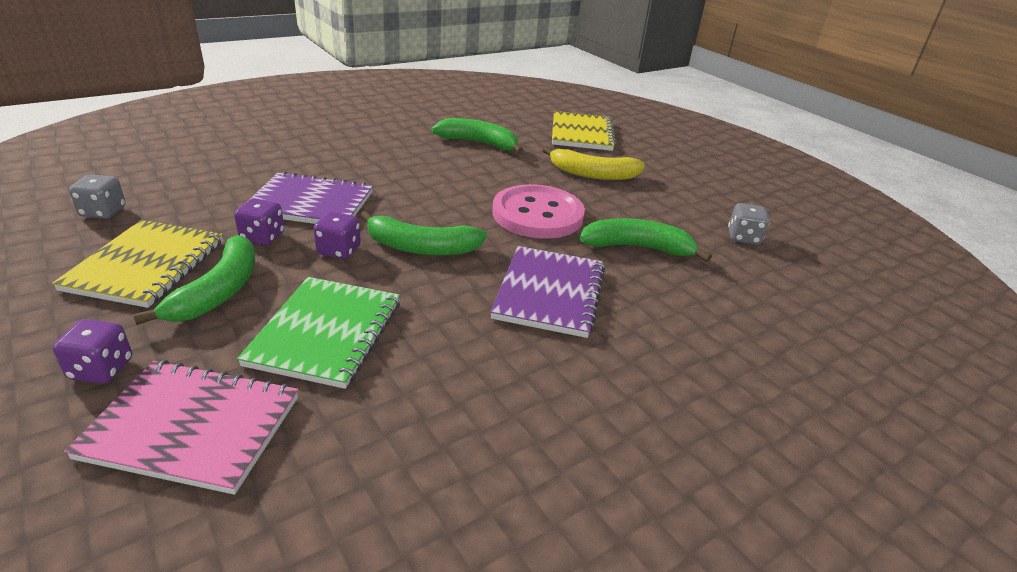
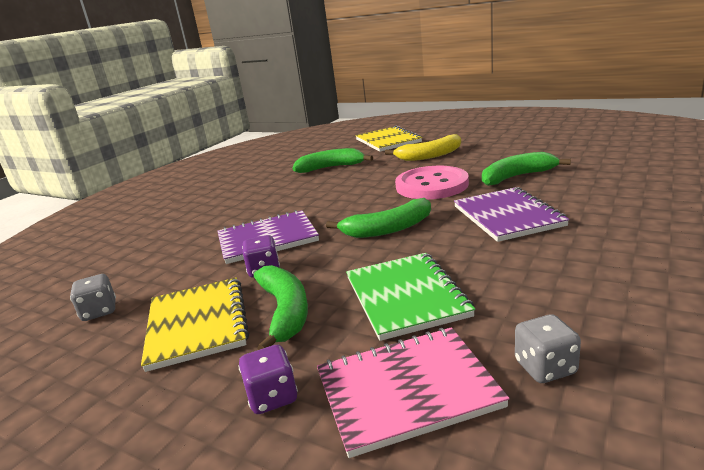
camera: 20 degrees left, 10 degrees down
(339, 251) = (335, 253): purple dice -> none
(743, 237) = (563, 151): grey dice -> grey dice (545, 368)

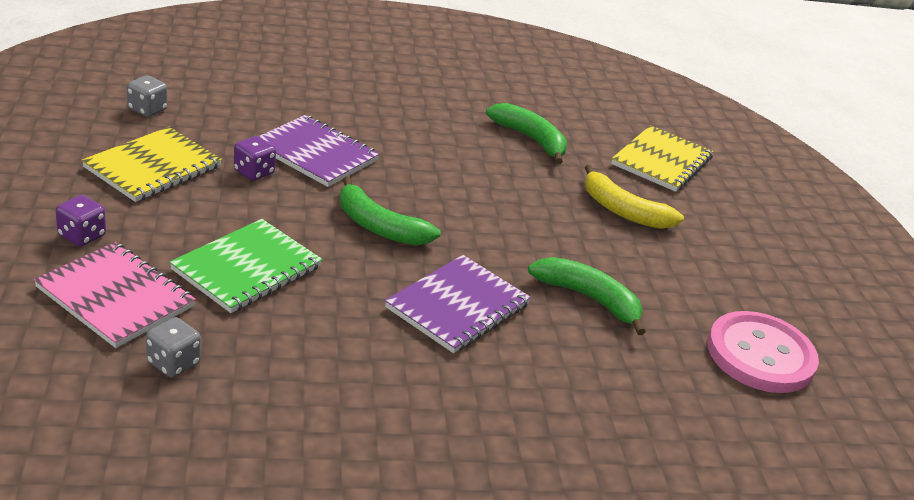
camera: 45 degrees right, 10 degrees up
(285, 312) = (191, 207): green banana -> none
(432, 185) = (518, 233): pink button -> pink button (760, 355)

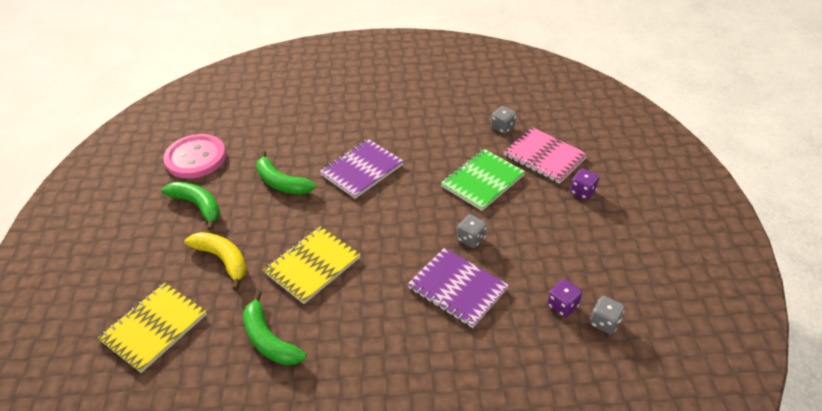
camera: 170 degrees left, 10 degrees up
(153, 167) = (569, 255): yellow notebook -> yellow notebook (312, 265)
(254, 172) = (499, 260): purple dice -> purple dice (562, 306)
(286, 197) = (471, 239): none -> grey dice
(378, 226) = (407, 222): green banana -> green banana (198, 206)

